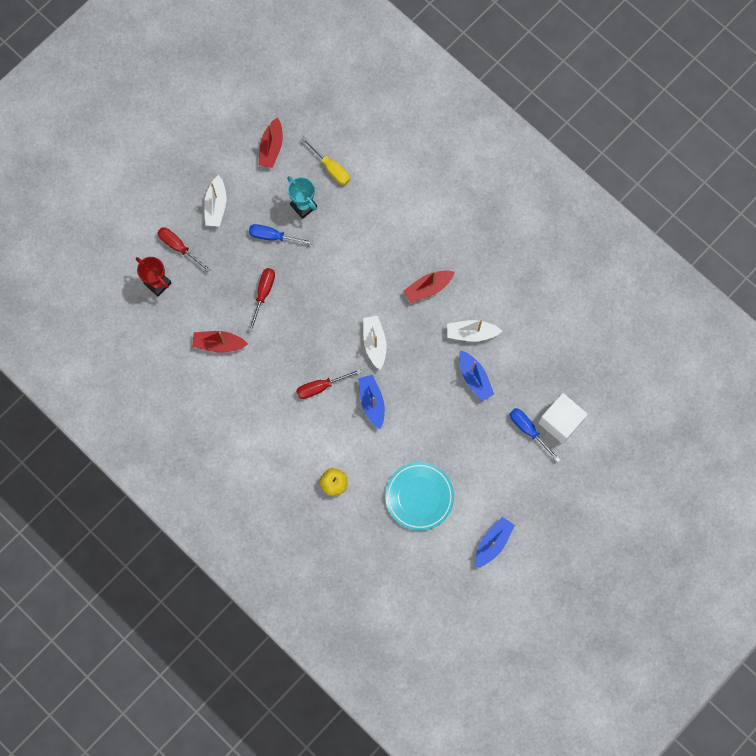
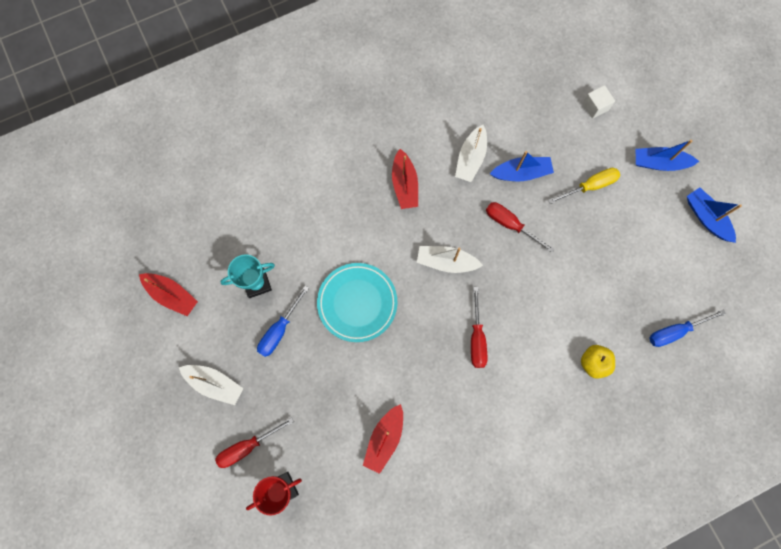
camera: 70 degrees left, 0 degrees up
(263, 294) = (343, 365): red screwdriver -> red screwdriver (510, 225)
(331, 168) = (225, 238): yellow screwdriver -> yellow screwdriver (590, 186)
(372, 402) = (513, 288): blue boat -> blue boat (659, 163)
(419, 496) = (635, 275): turquoise plate -> turquoise plate (357, 303)
(528, 430) = (595, 140): blue screwdriver -> blue screwdriver (675, 331)
(560, 421) = (595, 106): white cube -> white cube, size x0.55

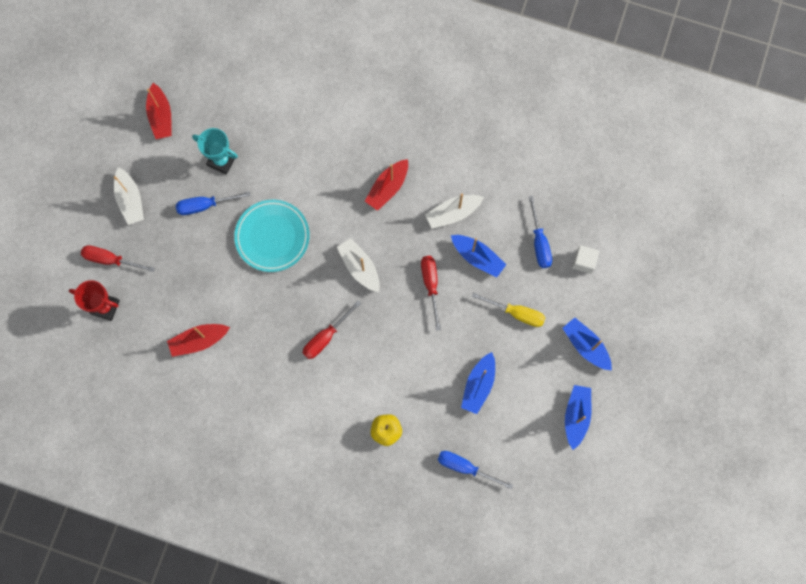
camera: 45 degrees right, 0 degrees up
(551, 122) = (539, 242): none -> blue screwdriver
(620, 263) = (478, 385): none -> blue boat

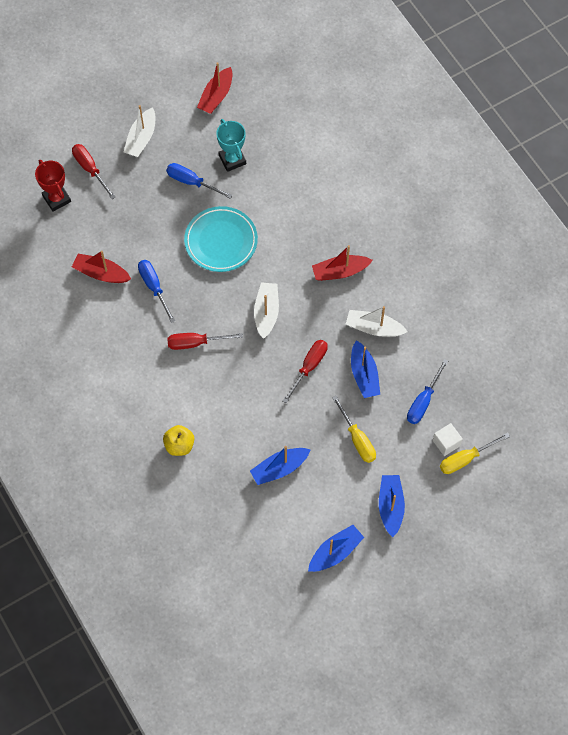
camera: 40 degrees right, 10 degrees down
(465, 467) = (215, 520): blue screwdriver -> blue screwdriver (154, 287)
(608, 263) = (465, 459): none -> yellow screwdriver

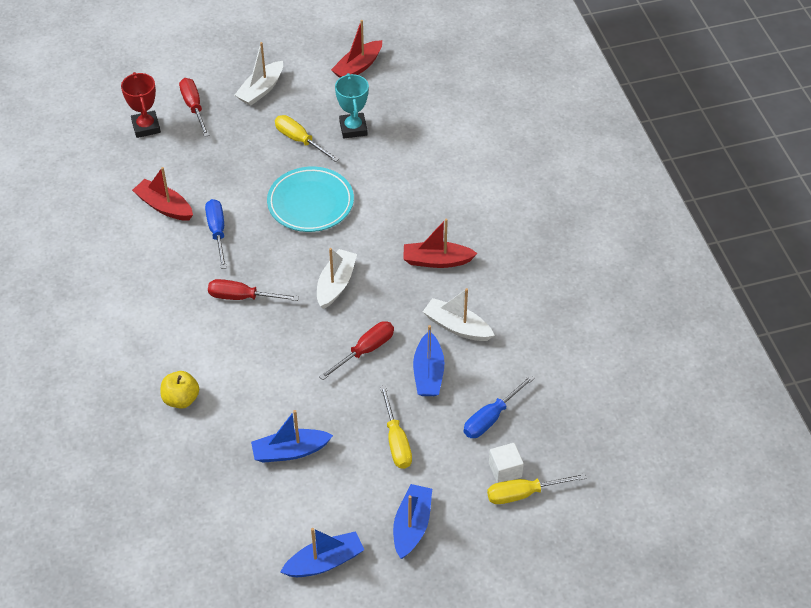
camera: 15 degrees right, 15 degrees down
(191, 182) = (300, 140): blue screwdriver -> yellow screwdriver

